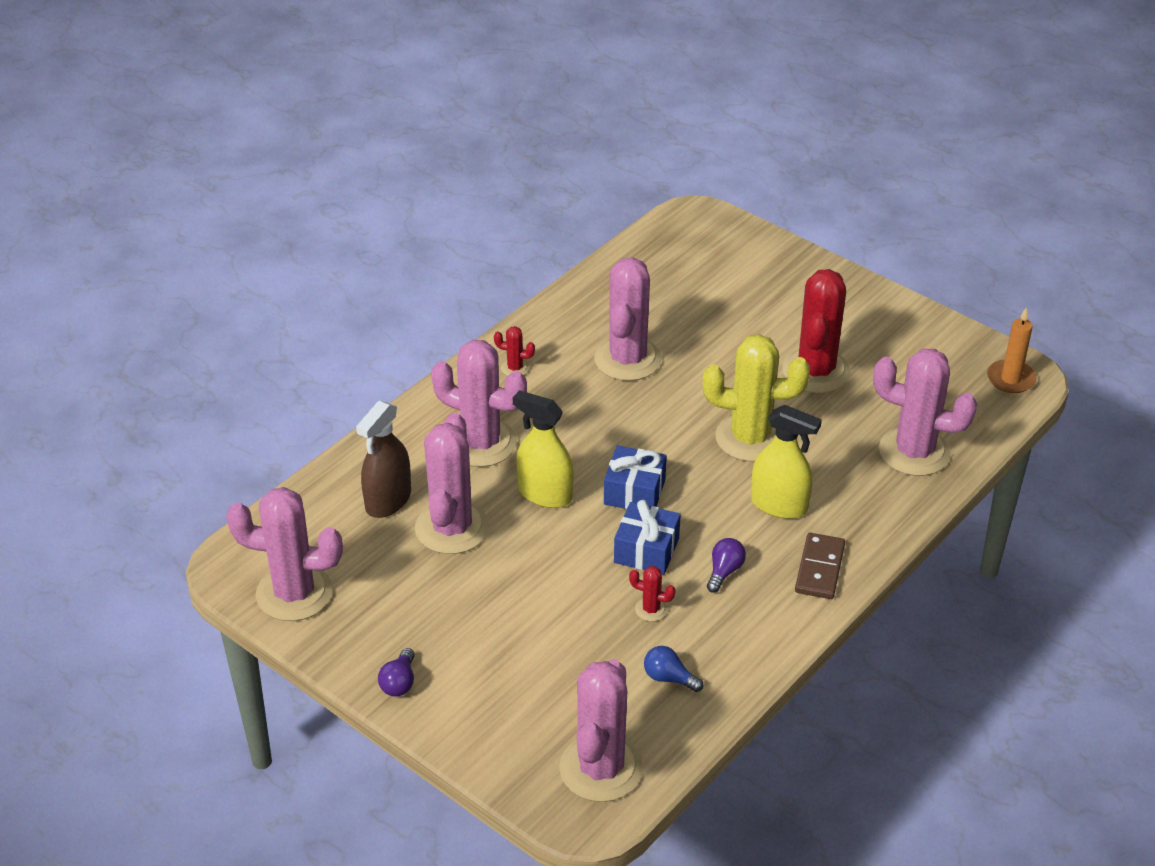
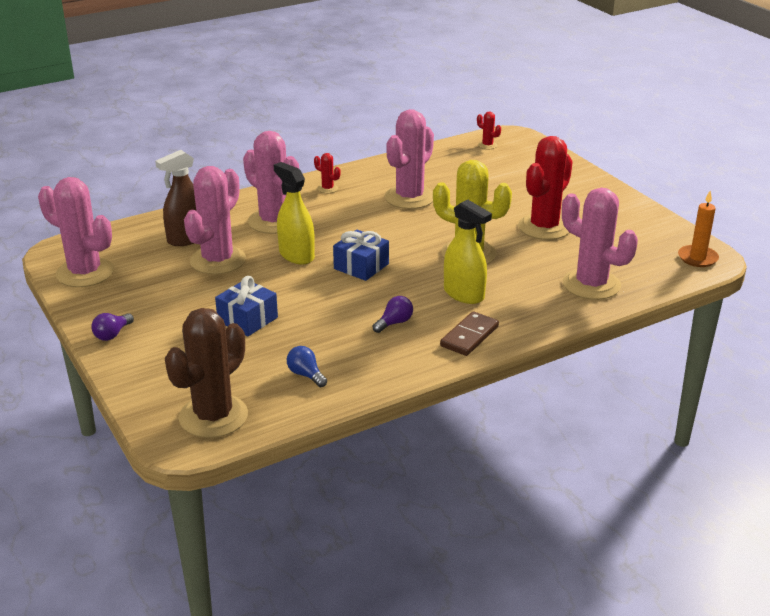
camera: 20 degrees right, 10 degrees down
(601, 768) = (213, 416): pink cactus -> brown cactus
(646, 550) = (345, 299): blue gift -> blue gift (247, 319)
(651, 609) = (323, 333): red cactus -> red cactus (487, 145)

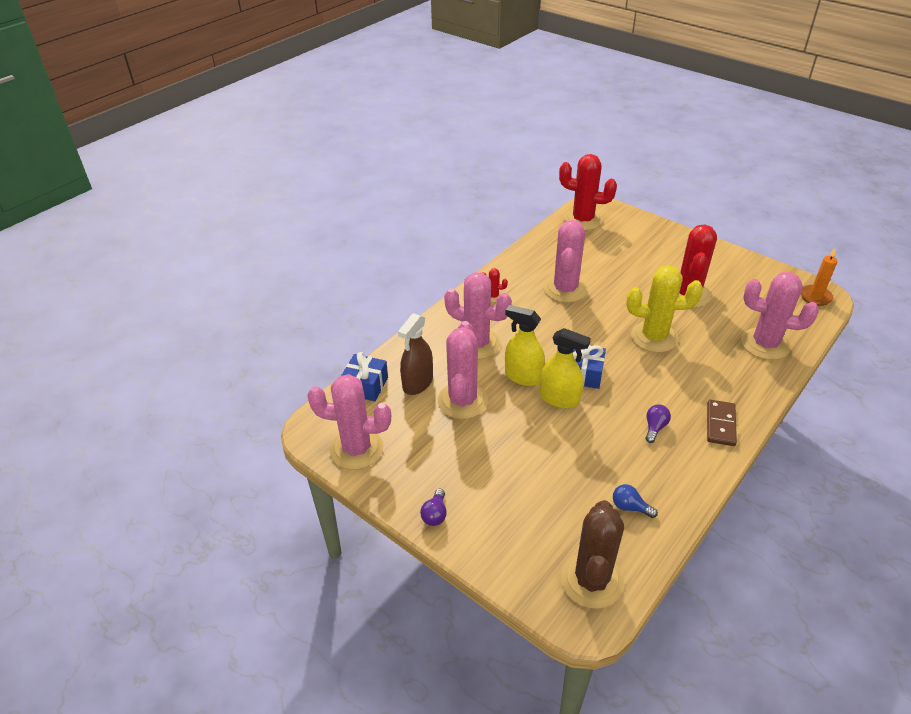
camera: 20 degrees left, 10 degrees up
(247, 319) = (537, 460): blue gift -> blue gift (365, 386)
(464, 294) = (683, 381): yellow spray bottle -> yellow spray bottle (559, 398)
(487, 145) = (583, 220): red cactus -> red cactus, size x2.37

